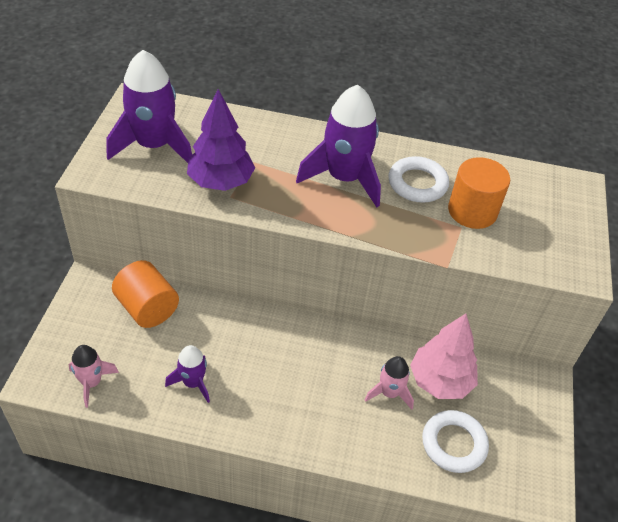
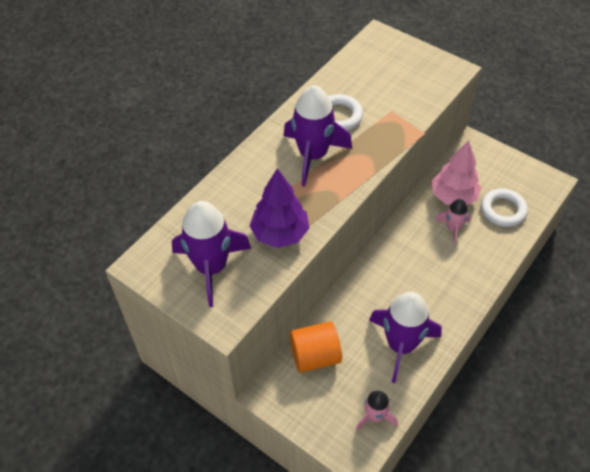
camera: 60 degrees left, 5 degrees up
(193, 382) = (401, 345): purple rocket -> purple rocket, size x1.87
(472, 211) = (379, 98): orange cylinder -> none

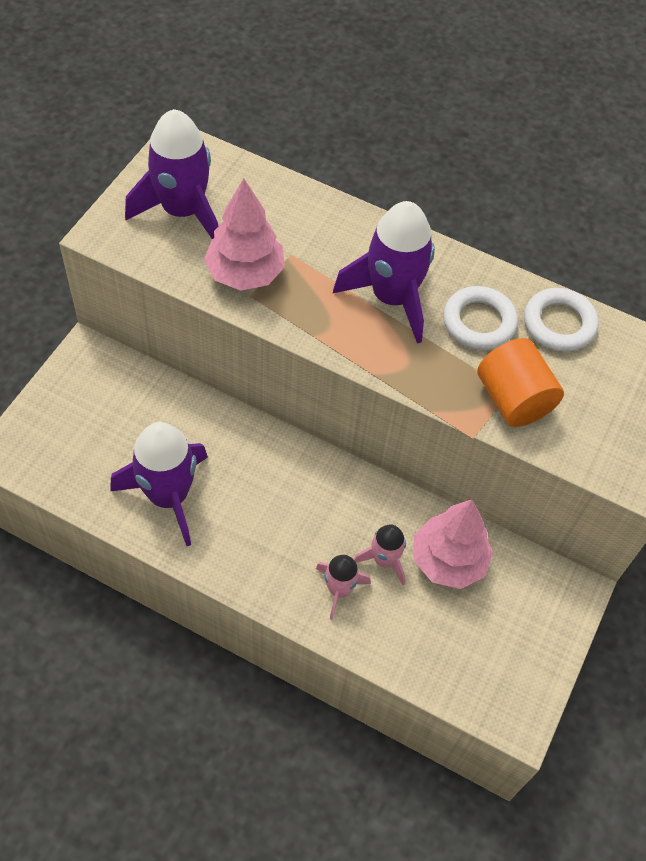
camera: 75 degrees right, 5 degrees up
(280, 234) = (245, 274): purple tree -> pink tree
(315, 356) = (143, 397): orange cylinder -> orange cylinder (513, 399)
(375, 416) = (61, 470): pink rocket -> pink rocket (339, 589)
(503, 210) = (436, 636): white ring -> white ring (559, 324)

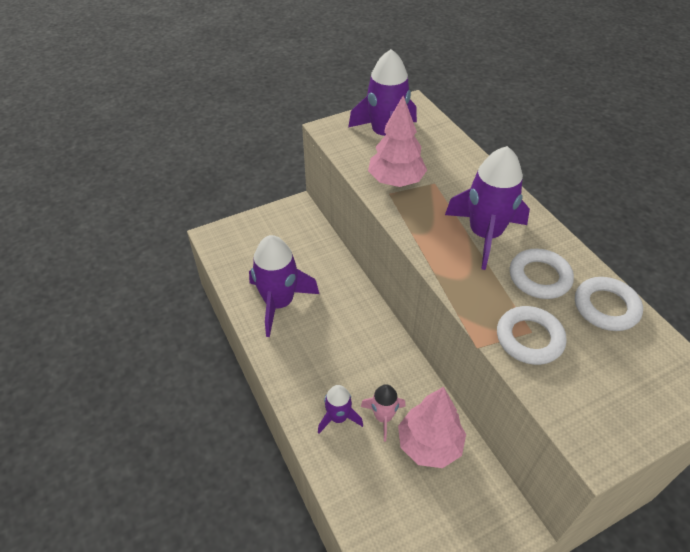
camera: 40 degrees right, 10 degrees down
(339, 589) = (338, 417): pink rocket -> purple rocket
(513, 399) = (529, 338): orange cylinder -> white ring

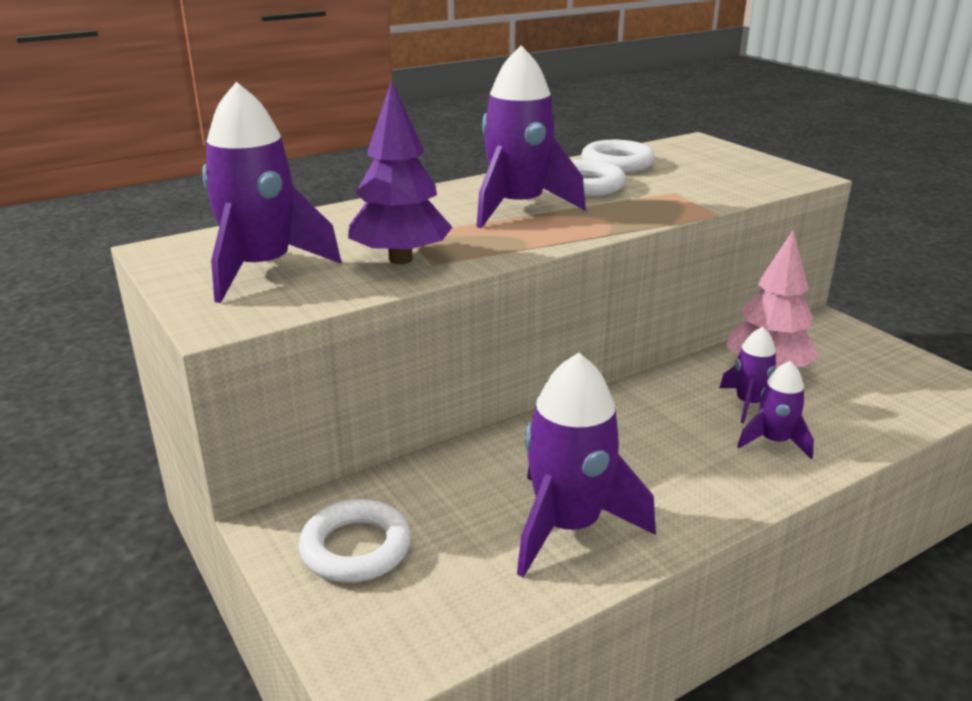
camera: 95 degrees left, 20 degrees down
(383, 417) = (749, 403): pink rocket -> purple rocket
(396, 181) = (400, 259): pink tree -> purple tree
(529, 338) = (686, 193): white ring -> white ring (356, 548)

